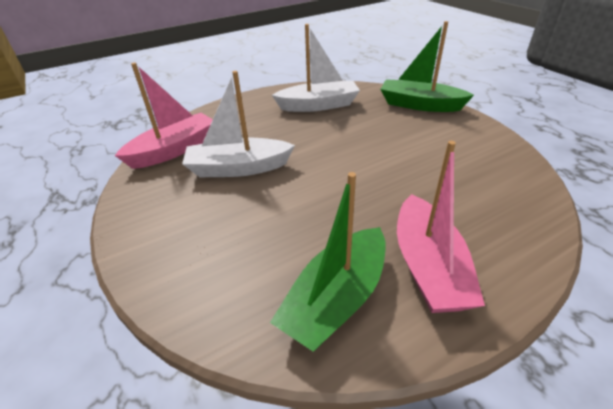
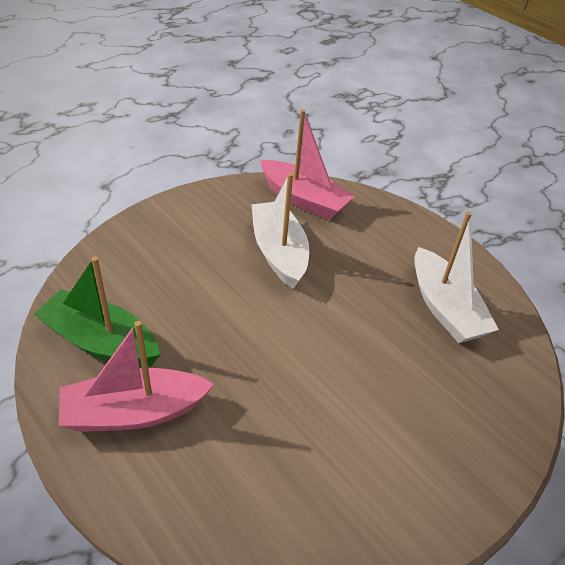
camera: 75 degrees right, 5 degrees up
(419, 105) = (493, 436): green boat -> none

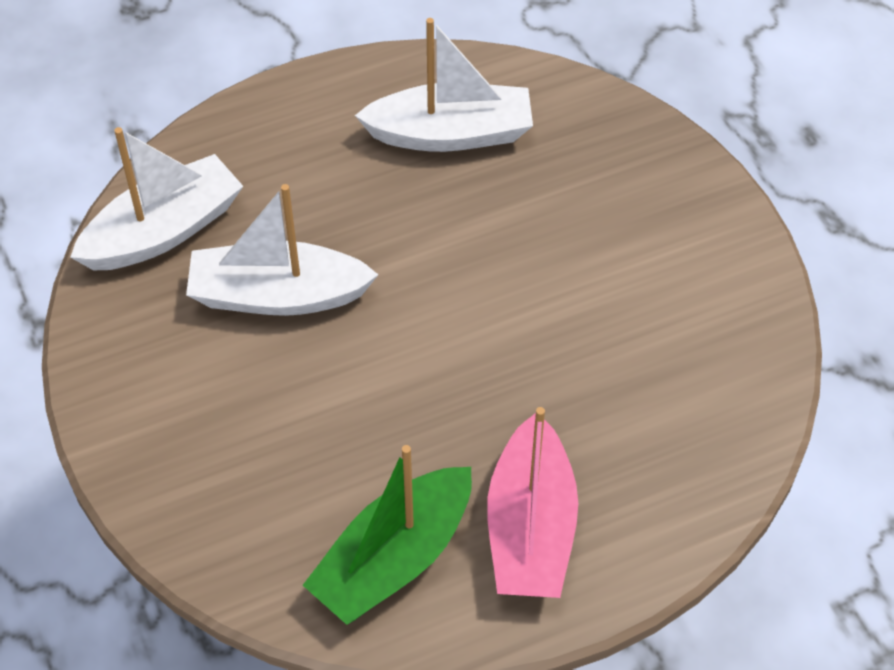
camera: 70 degrees left, 10 degrees up
(304, 200) = (164, 231): pink boat -> white boat

